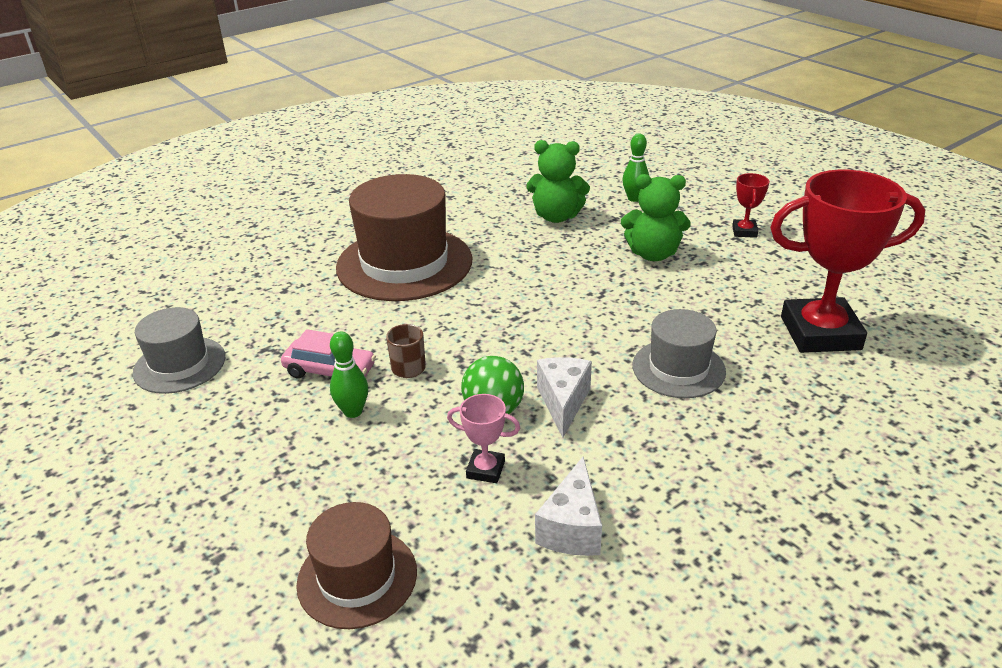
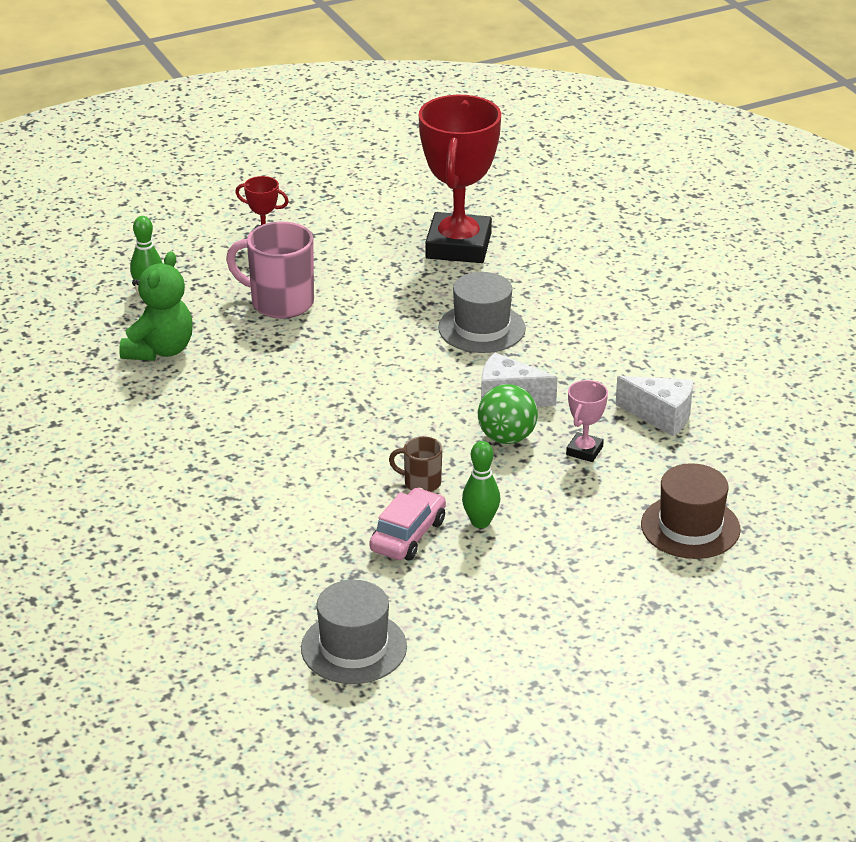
camera: 80 degrees left, 0 degrees up
(404, 263) = (210, 472): brown hat -> none
(653, 254) = (280, 303): green teddy bear -> pink mug

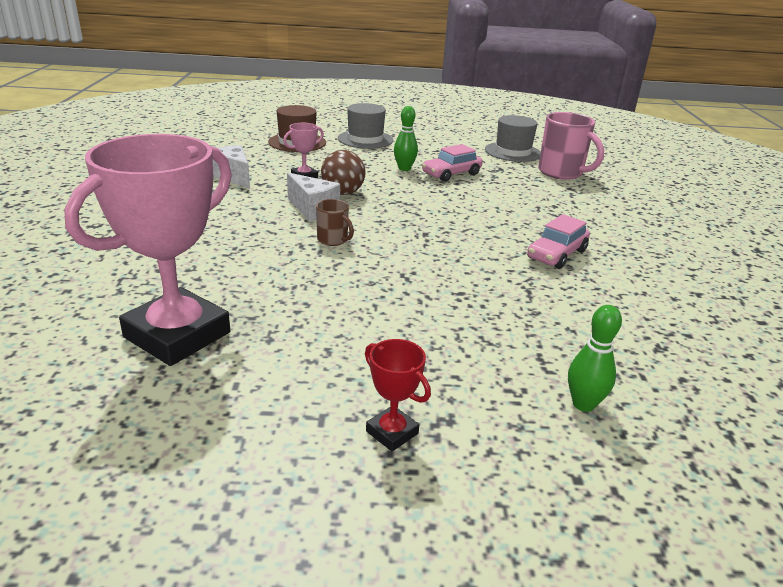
camera: 155 degrees left, 5 degrees down
(160, 350) = (584, 326): green teddy bear -> none
(207, 426) = (556, 254): none -> pink car
(280, 303) = (431, 335): pink mug -> pink mug (561, 173)
(421, 483) = (422, 189): brown mug -> brown mug (333, 240)
(458, 246) = (177, 335): red trophy -> pink trophy
(481, 328) = (269, 254): grey hat -> grey hat (365, 139)
(507, 438) = (342, 193): green ball -> brown ball

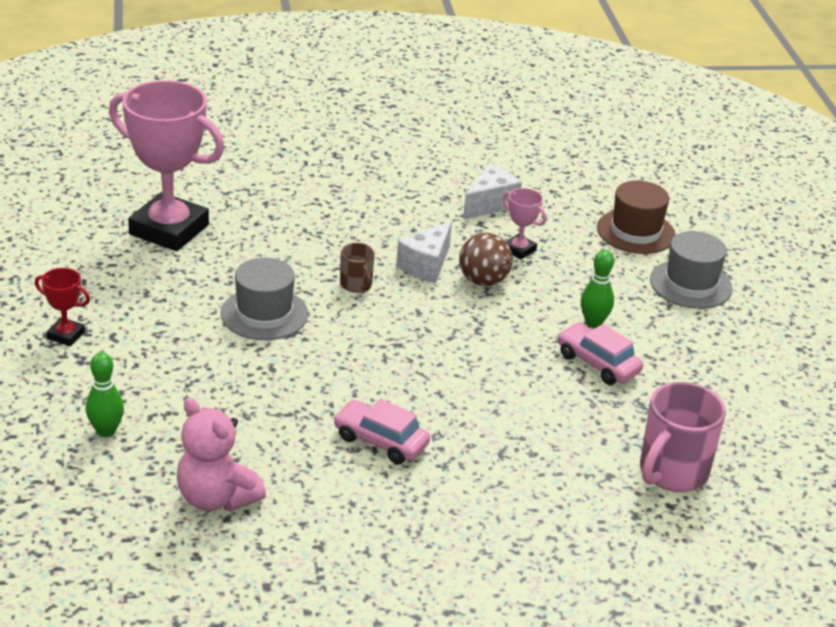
camera: 80 degrees right, 5 degrees up
(333, 240) = (356, 285): brown mug -> brown mug turned 60 degrees counterclockwise
(392, 432) = (66, 335): red trophy -> red trophy turned 75 degrees clockwise
(513, 152) = (737, 426): grey hat -> grey hat (264, 314)
(663, 338) = (216, 498): none -> pink teddy bear

